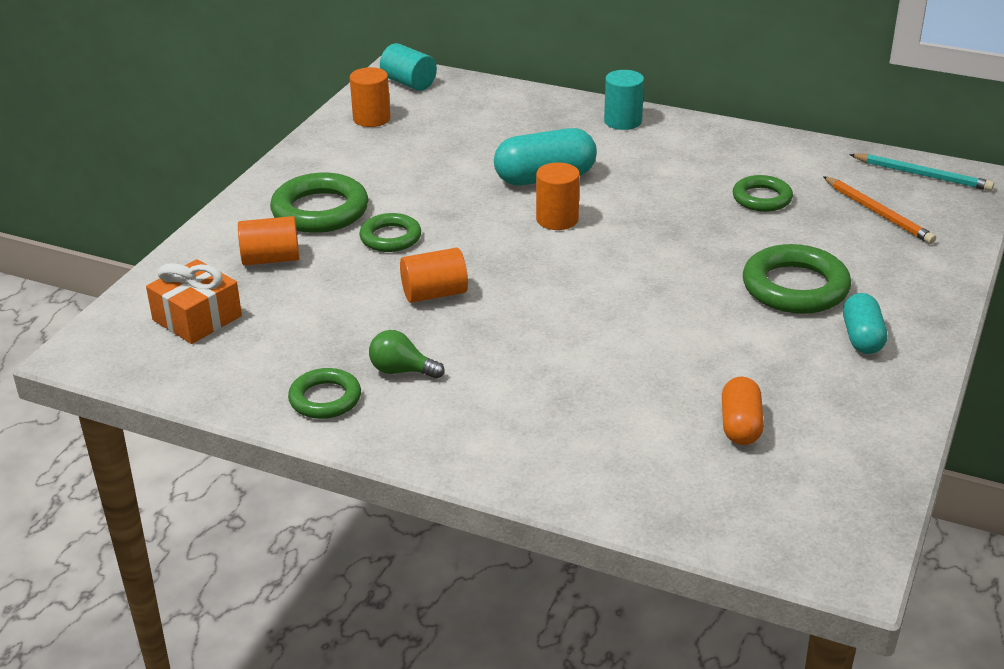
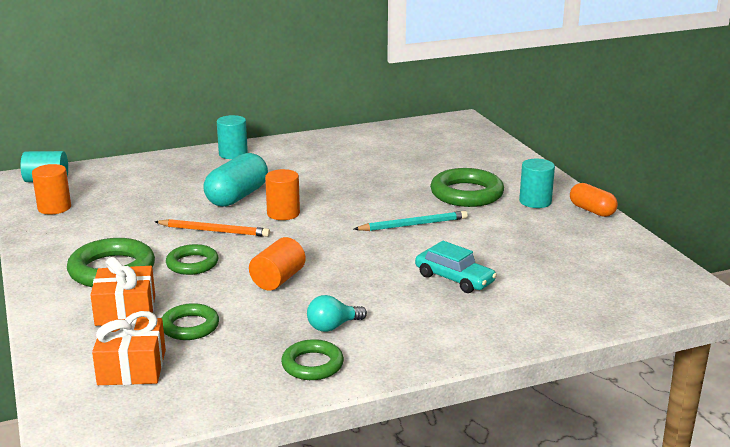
camera: 45 degrees left, 10 degrees down
(271, 259) = (125, 310): orange cylinder -> orange gift
(401, 371) = (333, 326): green light bulb -> turquoise light bulb
(598, 384) = (454, 279): none -> turquoise car
(740, 425) = (554, 263): orange capsule -> orange capsule (592, 210)
(762, 198) = (377, 162): green ring -> green ring (190, 326)
(862, 338) = (535, 201): turquoise capsule -> turquoise cylinder
(878, 213) = (445, 148): orange pencil -> orange pencil (214, 231)
(922, 175) = (435, 125): turquoise pencil -> turquoise pencil (413, 225)

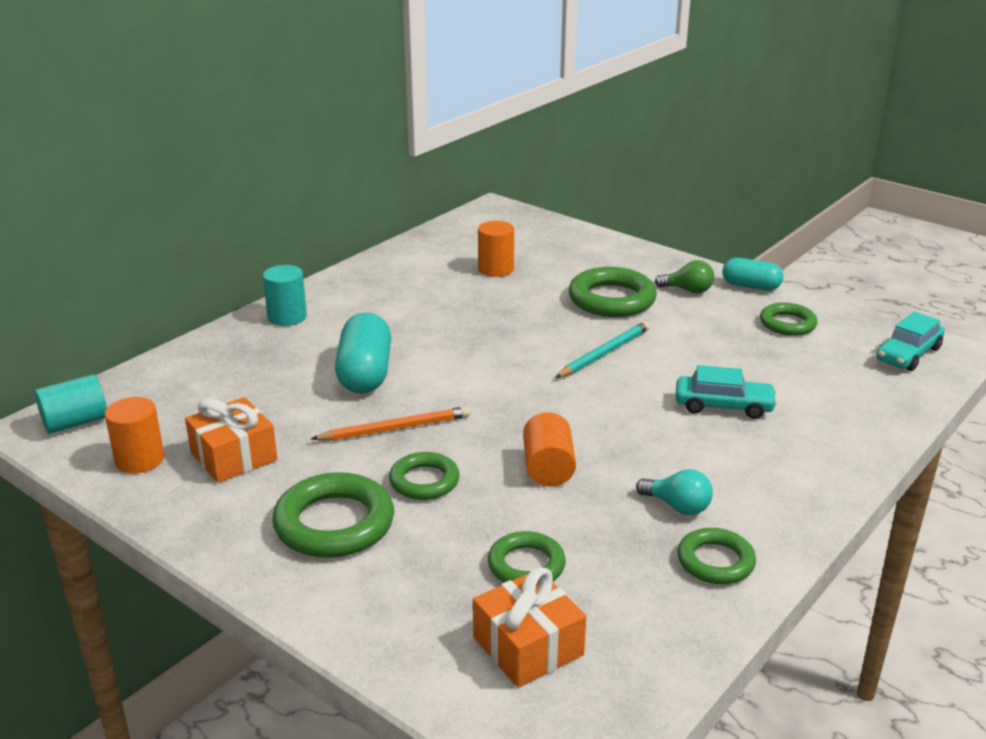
camera: 30 degrees left, 5 degrees up
(125, 310) = (423, 573): orange gift -> orange gift (234, 456)
(283, 213) = (447, 380): orange cylinder -> orange cylinder (496, 269)
(333, 326) = (677, 506): turquoise light bulb -> turquoise light bulb turned 90 degrees counterclockwise
(535, 201) = (688, 290): turquoise cylinder -> green light bulb
(585, 241) = (787, 324): none -> green ring
(592, 210) = (751, 286): orange capsule -> turquoise capsule
(661, 287) = (908, 354): none -> turquoise car

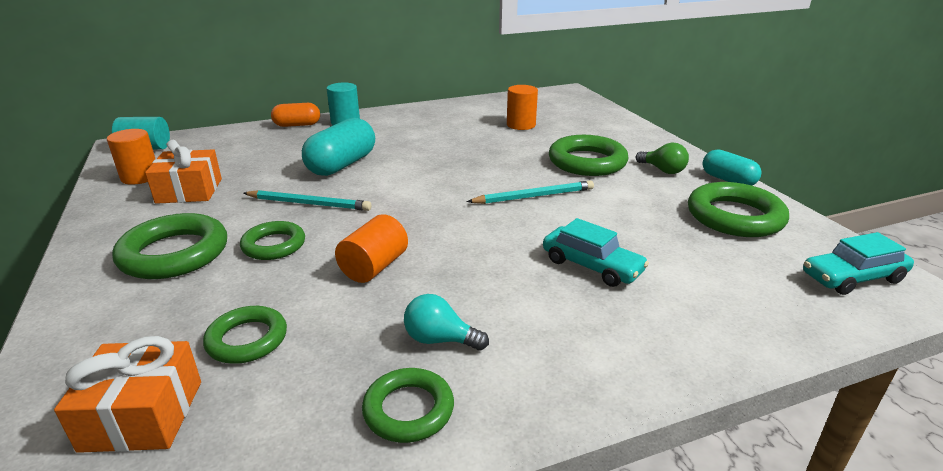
camera: 30 degrees right, 0 degrees up
(230, 336) = (297, 125): none -> orange capsule
(395, 428) = (309, 203): orange pencil -> turquoise pencil
(677, 506) = (440, 340): turquoise light bulb -> turquoise light bulb turned 135 degrees clockwise
(787, 324) = (734, 217): green ring -> green ring, size x1.62

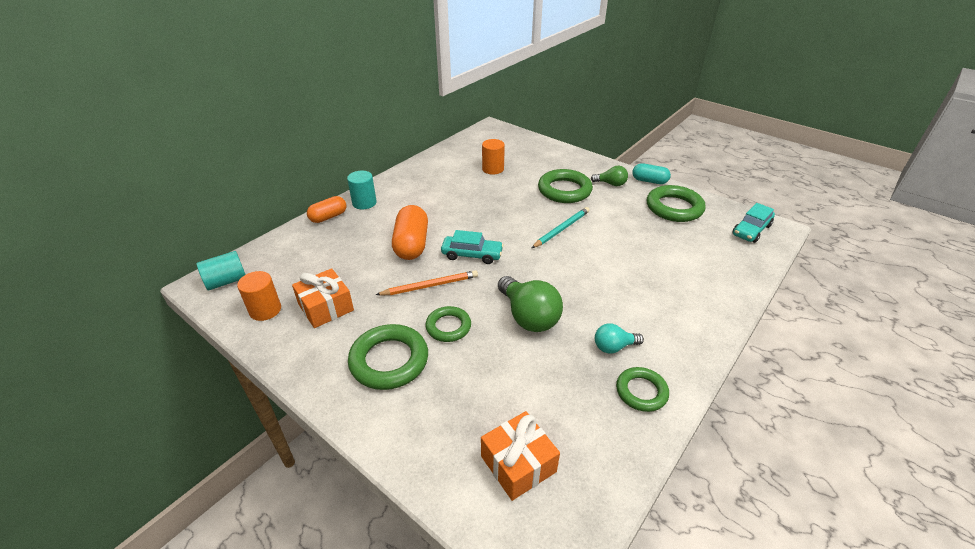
camera: 30 degrees left, 10 degrees up
(247, 339) = (516, 395): green ring -> none
(309, 203) = (430, 285): turquoise pencil -> orange pencil
(342, 165) = (411, 244): turquoise capsule -> orange capsule
(374, 267) = (528, 316): orange cylinder -> green light bulb
(591, 266) = (638, 268): turquoise car -> turquoise car (472, 255)

